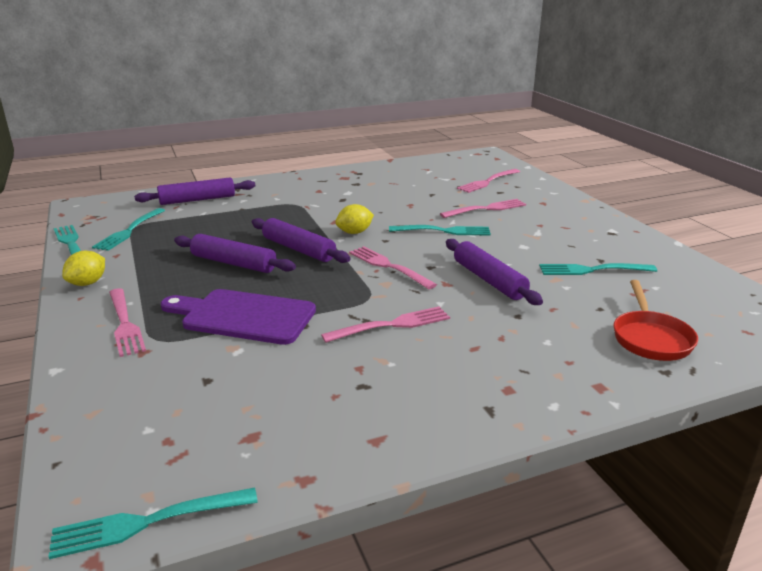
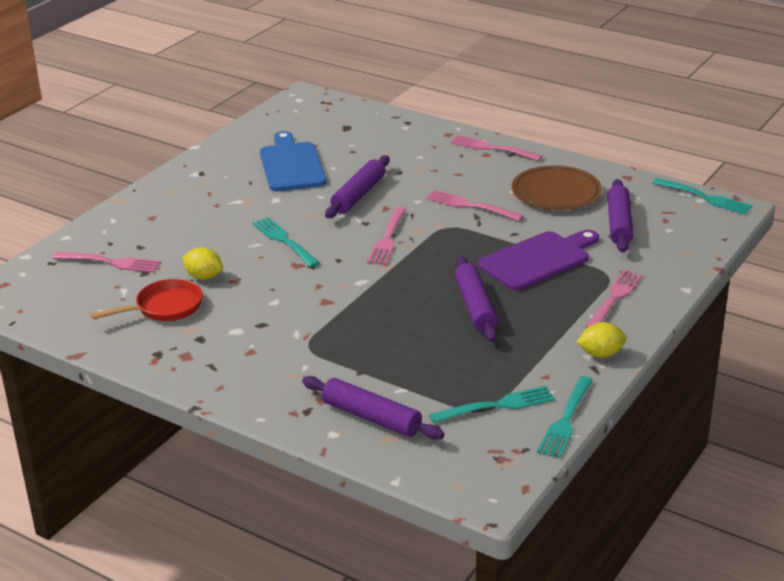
camera: 125 degrees left, 5 degrees up
(243, 316) = (538, 260): purple cutting board -> purple cutting board turned 105 degrees counterclockwise
(298, 249) = (409, 290): purple rolling pin -> purple rolling pin (619, 224)
(346, 392) = (556, 193): none -> brown plate
(354, 232) = (340, 280): yellow lemon -> yellow lemon (204, 277)
(486, 209) = (202, 238): pink fork -> pink fork (492, 148)
(592, 270) = (291, 165): turquoise fork -> blue cutting board
(650, 338) = (373, 131): red pan -> red pan (164, 308)

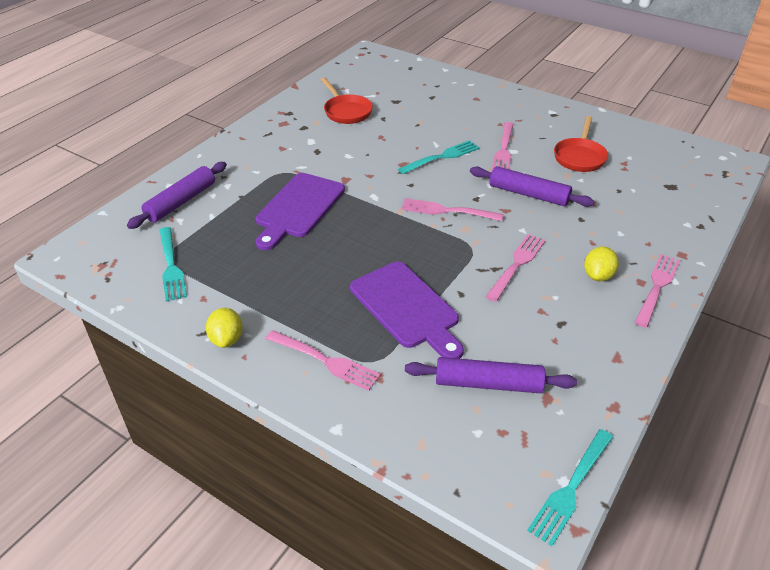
camera: 90 degrees right, 10 degrees up
(110, 262) = (409, 88): pink fork -> pink fork (503, 149)
(204, 277) = (387, 124): yellow lemon -> yellow lemon (598, 275)
(291, 165) = (579, 157): blue cutting board -> red pan
(384, 329) = (298, 208): none -> purple cutting board
(475, 307) = (324, 260): purple rolling pin -> none
(556, 193) = (557, 333): brown plate -> none
(566, 420) = (135, 306): turquoise fork -> none

